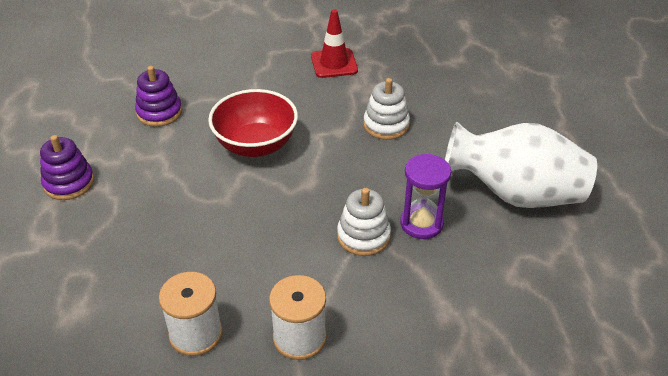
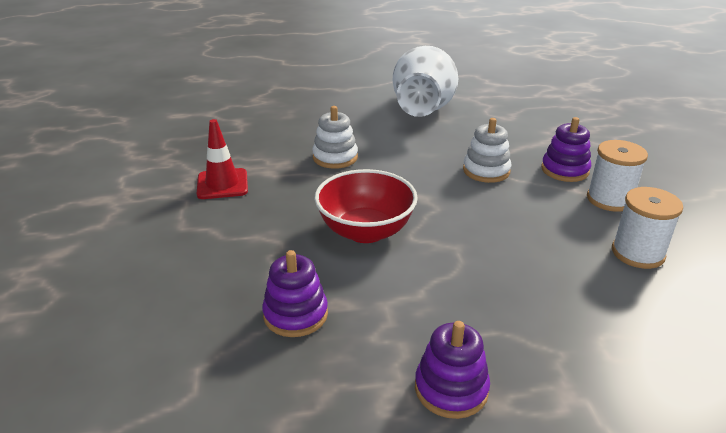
camera: 90 degrees left, 10 degrees down
(368, 309) = (565, 170): none -> purple stacking toy
(421, 223) = (464, 146): purple hourglass -> none

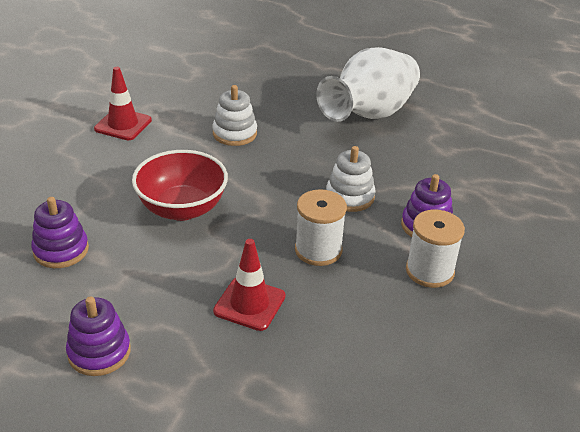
camera: 30 degrees right, 5 degrees up
(521, 282) = (249, 304): none -> red traffic cone
(637, 253) = (384, 328): white spool -> white spool (318, 250)

